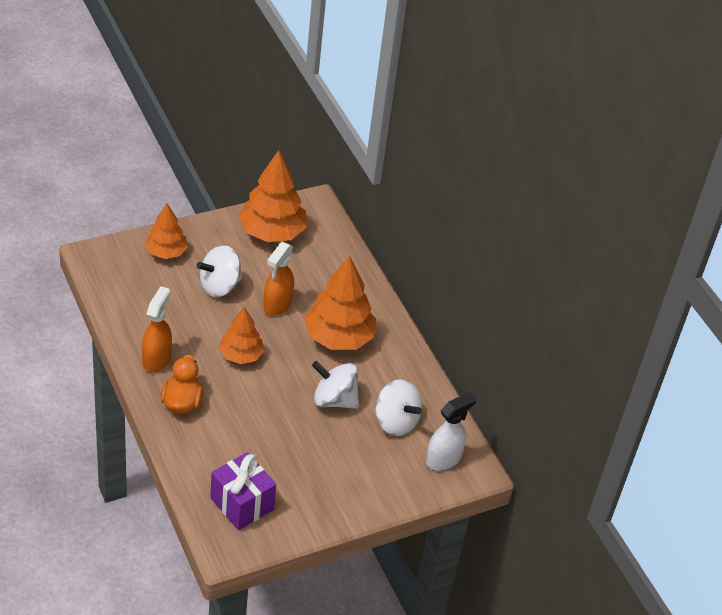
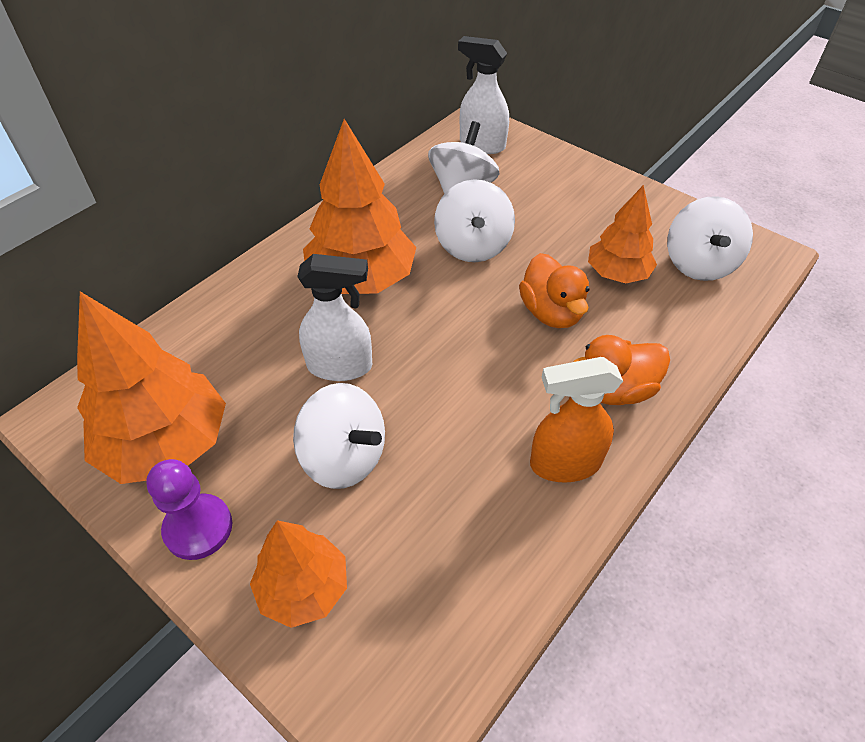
camera: 110 degrees left, 5 degrees up
(218, 231) = (198, 528): none -> purple pawn
(241, 355) = (473, 364): orange tree -> orange tree (617, 273)
(242, 504) = (699, 264): purple gift -> white spinning top
(253, 407) = (551, 312): none -> orange duck
(277, 305) = (340, 366): orange spray bottle -> white spray bottle

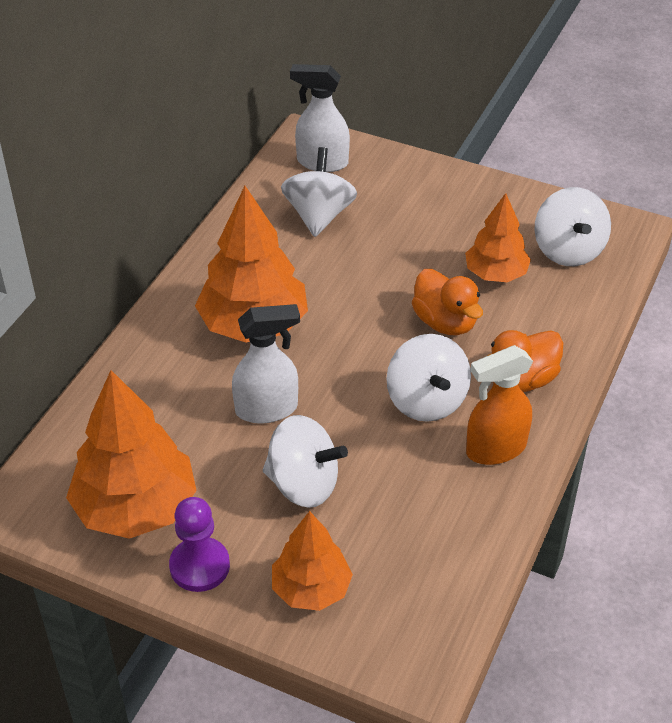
camera: 15 degrees left, 5 degrees down
(473, 246) = (350, 272): white spinning top -> white spinning top (426, 401)

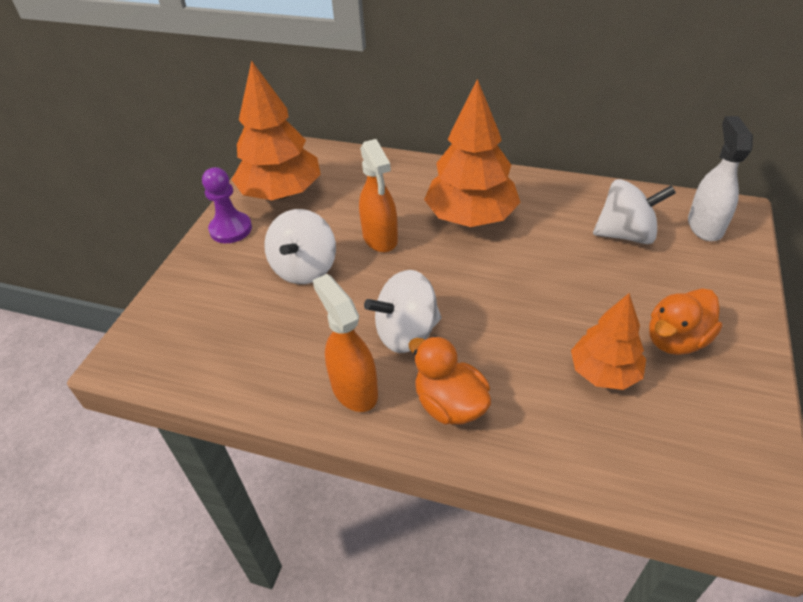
camera: 85 degrees right, 0 degrees up
(267, 409) = (380, 238): white spray bottle -> orange spray bottle
(311, 589) = (205, 286): orange tree -> none
(445, 322) = (515, 337): orange duck -> orange duck (676, 340)
(568, 250) = (678, 440): white spinning top -> none

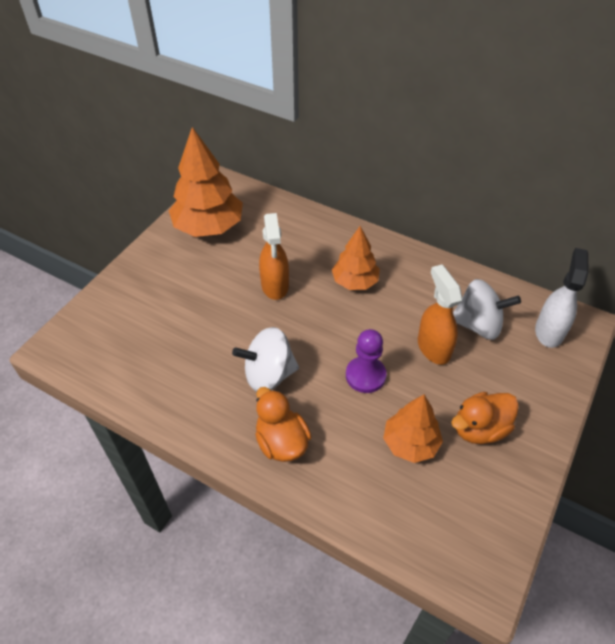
camera: 10 degrees right, 5 degrees up
(231, 229) = (160, 252): purple pawn -> purple pawn (365, 375)
(305, 268) = (207, 301): white spinning top -> none
(354, 389) = (214, 412): orange spray bottle -> orange spray bottle (433, 347)
(471, 217) = (355, 282): orange tree -> orange tree, size x0.61

